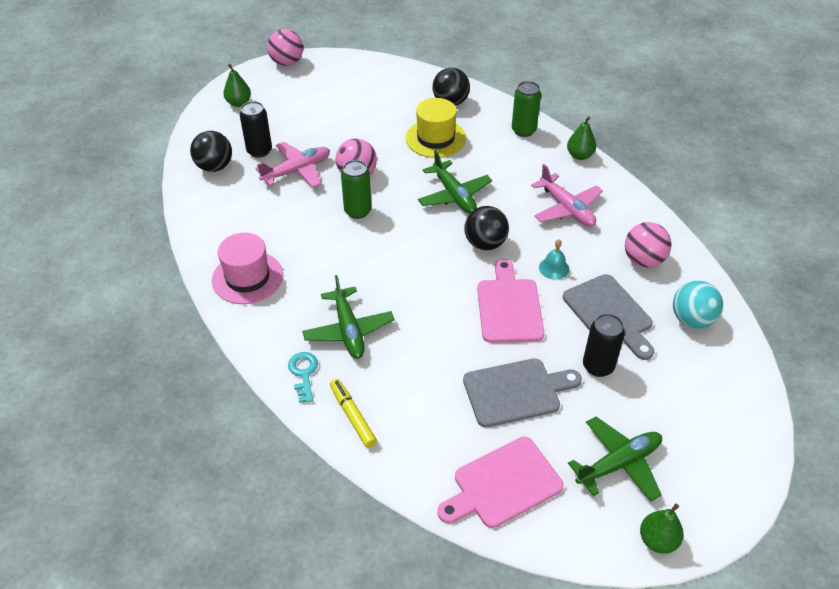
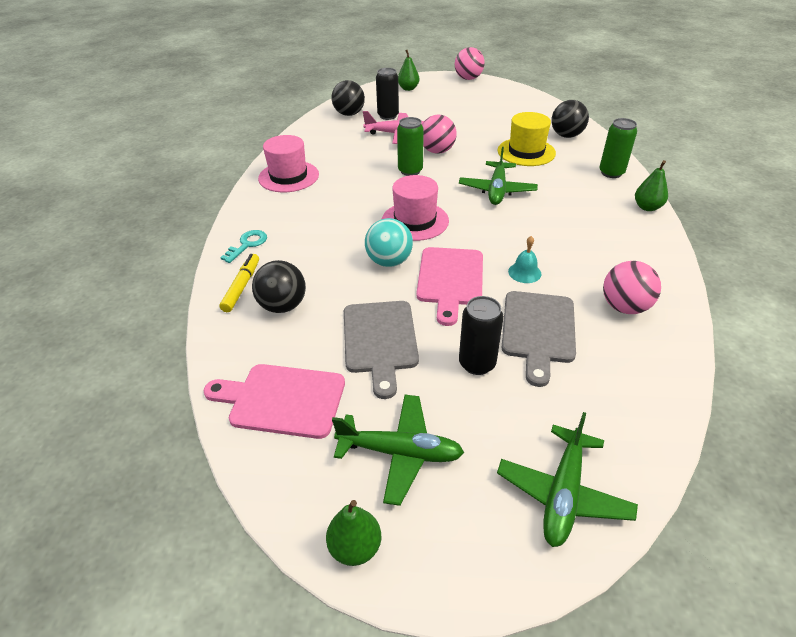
camera: 40 degrees right, 5 degrees down
(348, 330) = (310, 235): green plane -> green plane (563, 493)
(421, 265) = (415, 221): none -> pink hat
(485, 243) = (483, 230): black ball -> black ball (283, 306)
(509, 307) = (450, 280): pink cutting board -> pink cutting board turned 150 degrees clockwise
(516, 392) = (380, 340): grey cutting board -> grey cutting board turned 60 degrees clockwise
(566, 208) = (589, 237): pink plane -> none
(692, 320) = (624, 380): turquoise ball -> turquoise ball (389, 261)

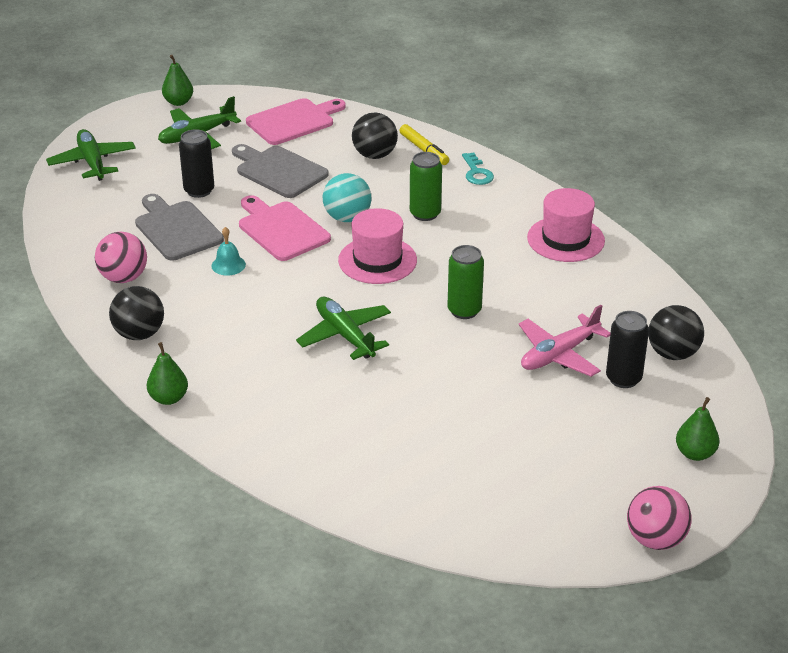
camera: 135 degrees right, 5 degrees down
(437, 151) = (477, 354): pink ball -> none
(526, 152) = (376, 412): yellow hat -> none
(566, 135) = (359, 475): black ball -> black ball (139, 334)
(611, 173) = (245, 432): green can -> green can (425, 214)

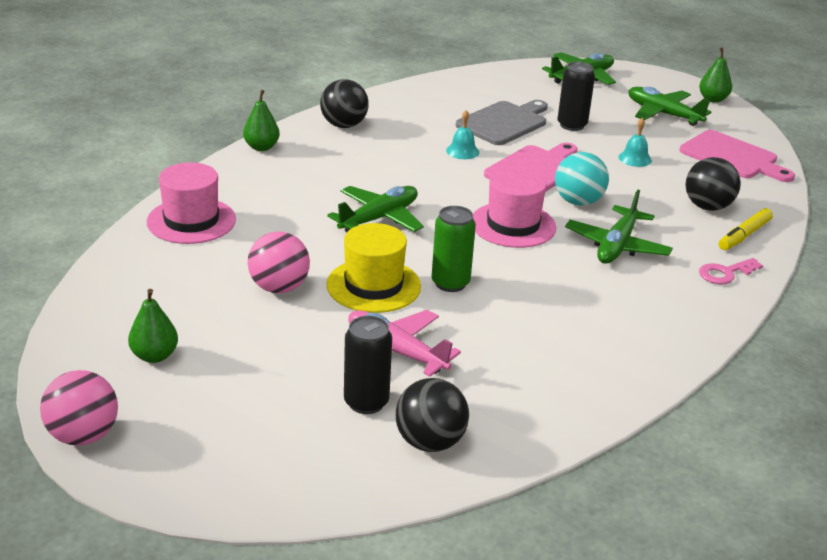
camera: 75 degrees right, 5 degrees down
(123, 278) = (419, 110): pink ball -> pink ball (279, 288)
(279, 171) = (635, 158): grey cutting board -> turquoise bell
(425, 214) = (617, 246): green can -> green plane
(459, 354) = (373, 285): none -> yellow hat
(477, 173) = (725, 273): turquoise key -> pink key
(565, 239) = (629, 346): pink hat -> pink hat (191, 221)
(695, 453) = (237, 465): green pear -> green pear (154, 356)

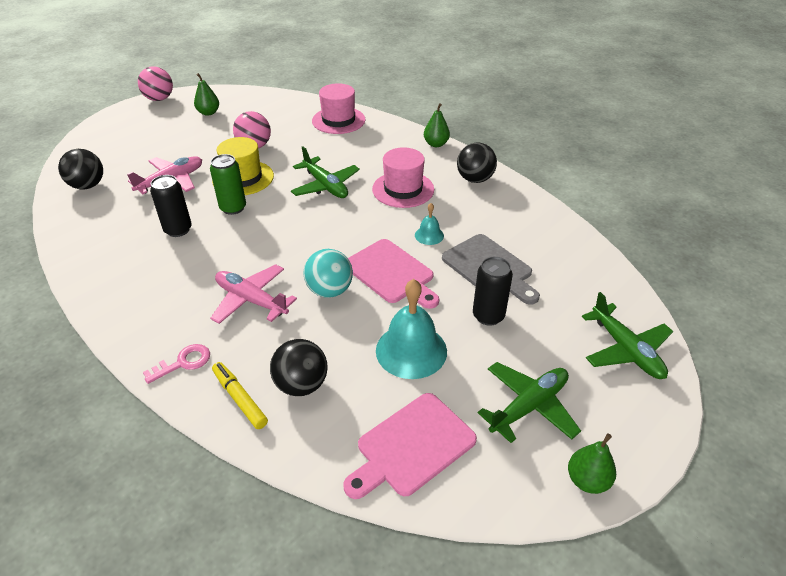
camera: 100 degrees right, 10 degrees up
(366, 402) = (133, 169): black can -> black can (178, 230)
(513, 225) = (300, 247): pink hat -> pink hat (403, 189)
(617, 246) = (251, 300): green plane -> pink plane
(635, 158) = (411, 350): turquoise bell -> turquoise bell, size x2.01
(725, 273) = (183, 363): pink key -> pink key turned 75 degrees clockwise

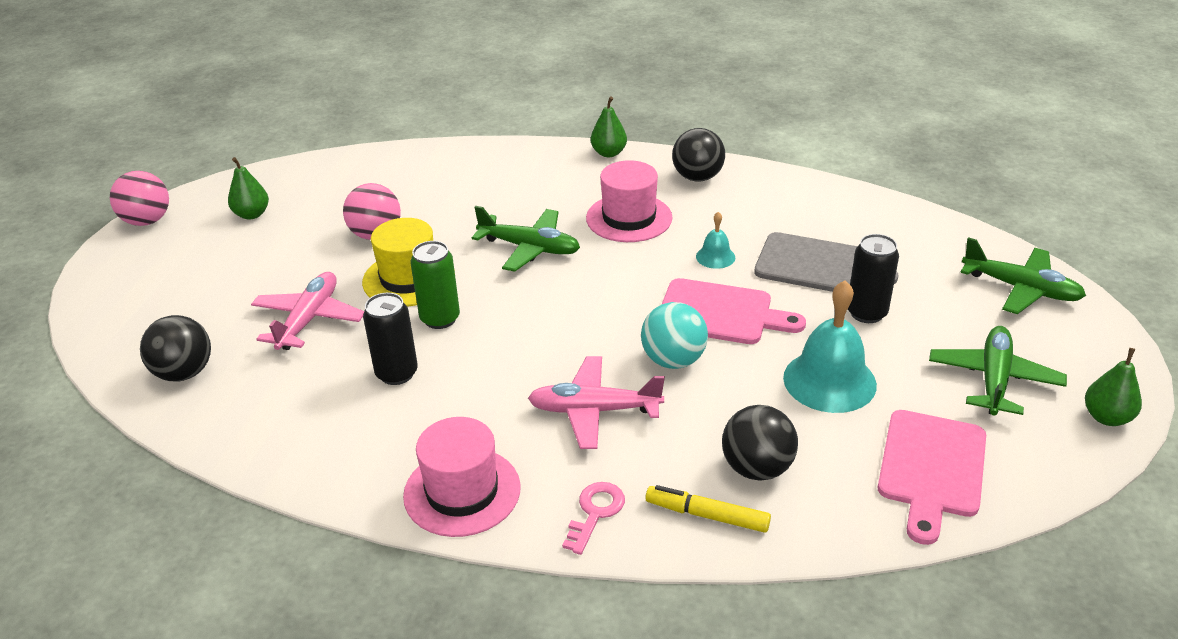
camera: 30 degrees left, 5 degrees down
(338, 120) = (453, 165): pink hat -> pink hat (462, 491)

